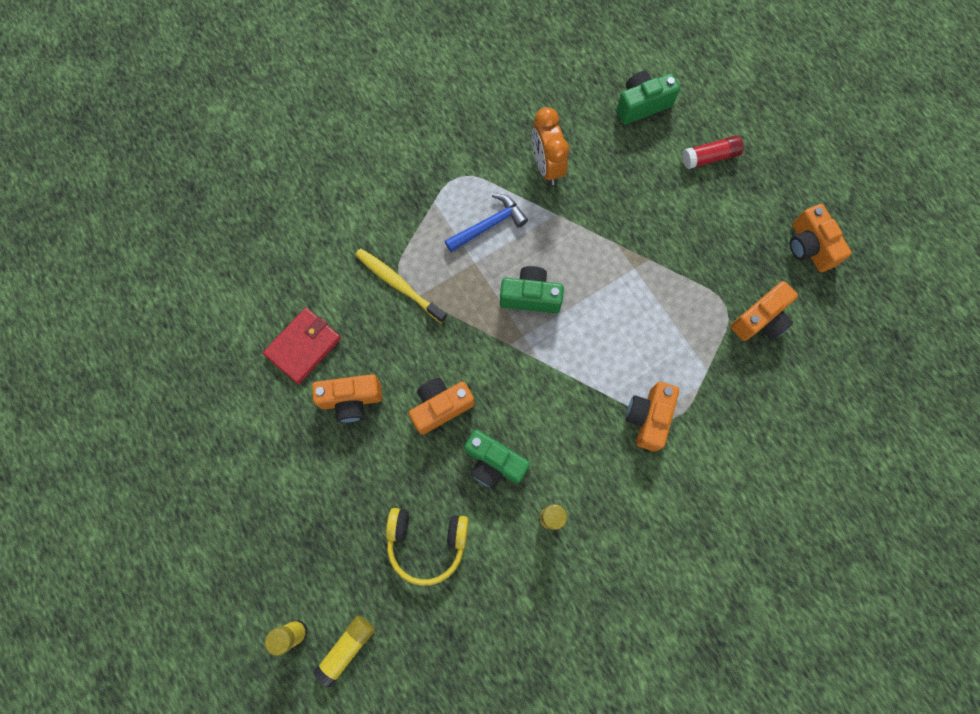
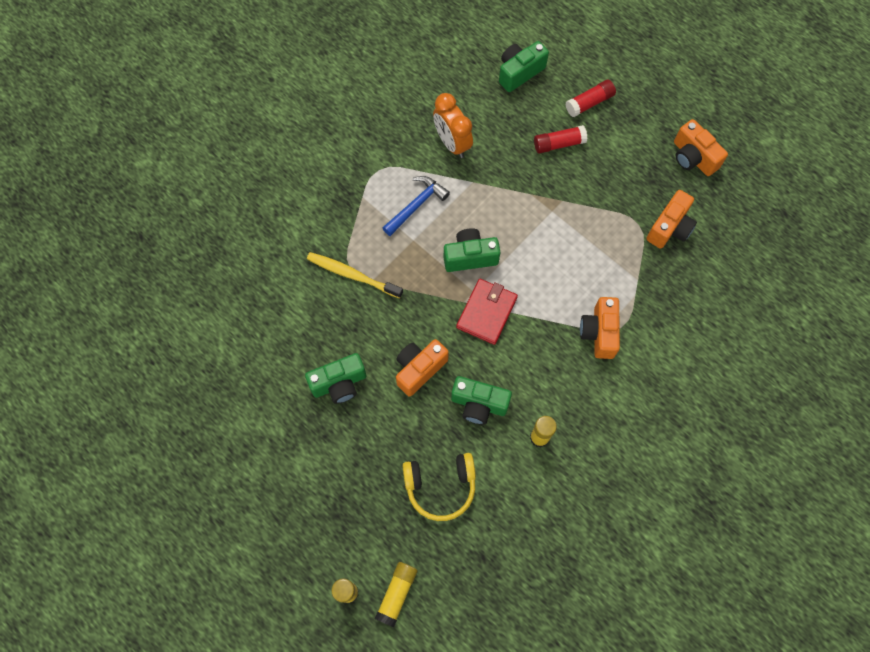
camera: 15 degrees left, 5 degrees down
(303, 346) = (283, 349): red wallet -> red wallet (487, 312)
(351, 400) = (339, 384): orange camera -> green camera
(663, 195) = (559, 144): none -> red glue stick

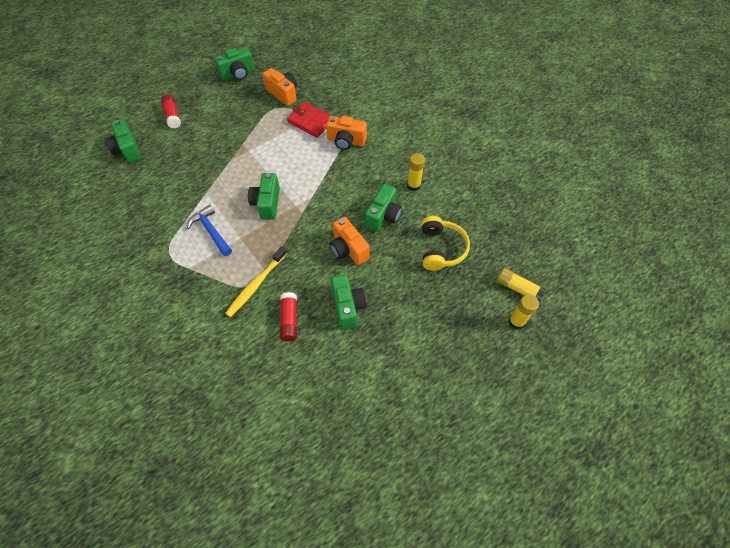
camera: 80 degrees left, 10 degrees down
(452, 143) = (167, 200): orange clock -> none
(487, 312) = (314, 200): red wallet -> red wallet (311, 121)
(559, 144) = (197, 137): red glue stick -> red glue stick (289, 320)
(693, 157) = (238, 74): orange camera -> green camera

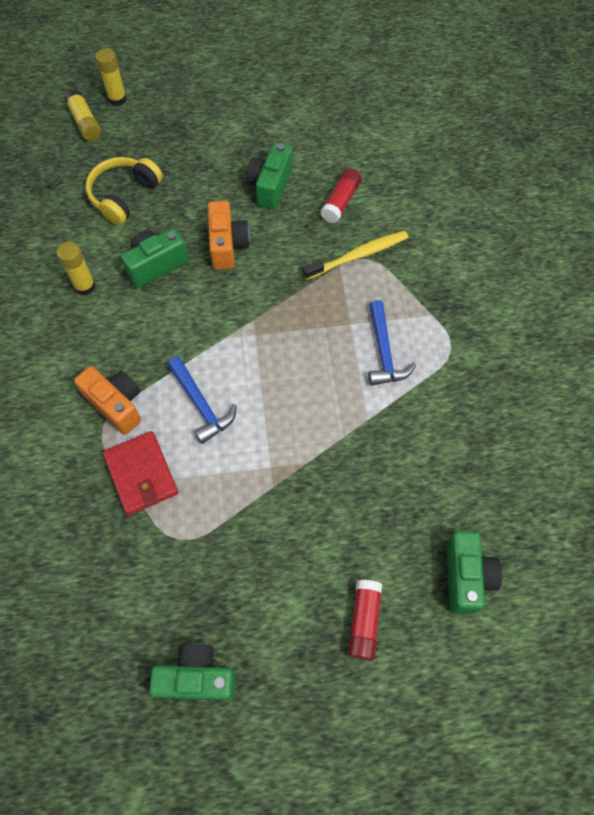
camera: 150 degrees left, 5 degrees up
(267, 203) = (290, 357): green camera -> none
(283, 94) = (146, 568): orange camera -> none
(302, 160) = (201, 405): none -> blue hammer

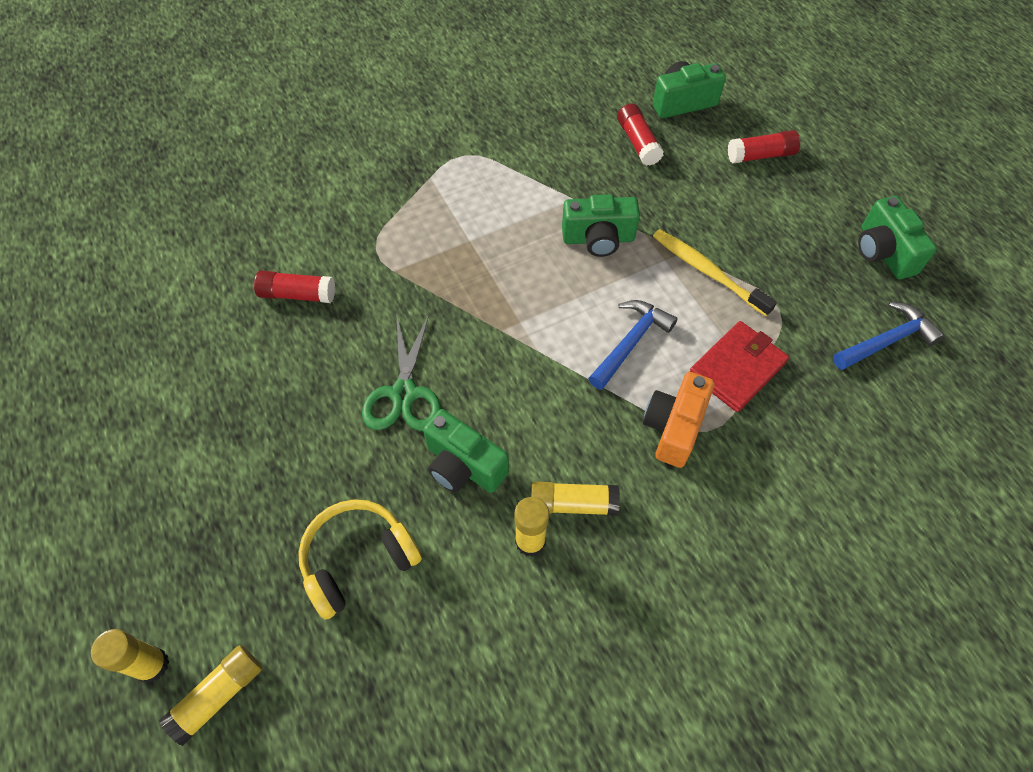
camera: 110 degrees left, 5 degrees down
(96, 319) = (573, 504): none -> yellow glue stick
(124, 196) = (358, 560): yellow headphones -> yellow headphones turned 135 degrees clockwise
(227, 245) = (404, 393): orange camera -> green scissors
(270, 186) = (291, 377): green camera -> green camera (598, 239)
(358, 255) = (374, 256): yellow toothbrush -> yellow toothbrush (707, 272)
(384, 352) = (491, 204): blue hammer -> blue hammer (886, 341)
(420, 505) = (638, 142): none -> red glue stick

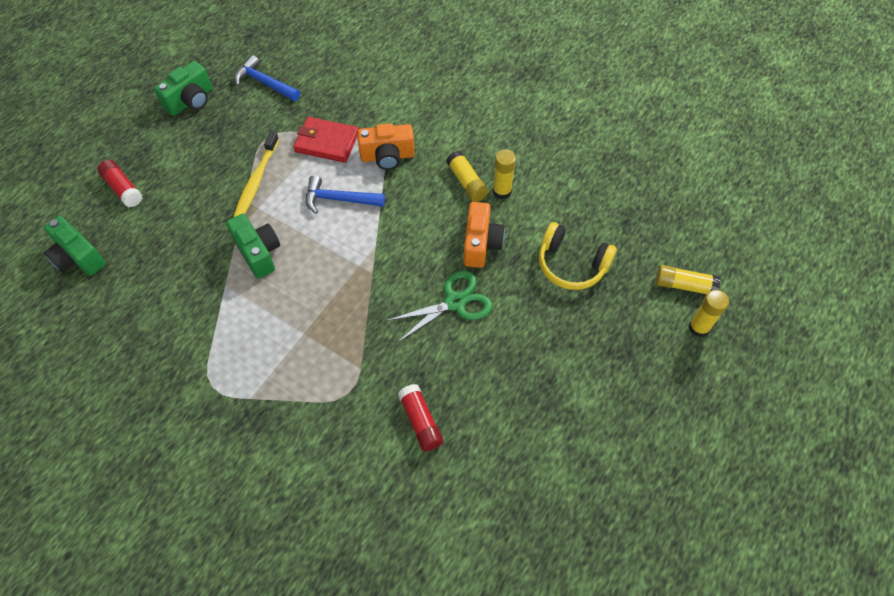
camera: 120 degrees left, 0 degrees up
(463, 466) = (481, 244): green camera -> orange camera
(638, 142) = (141, 269): red glue stick -> none

